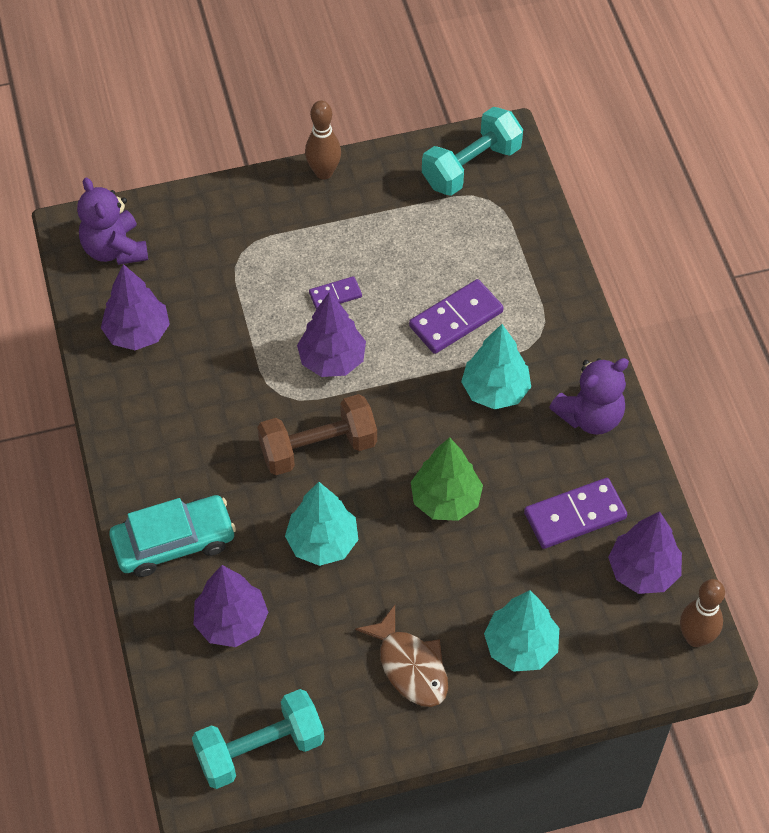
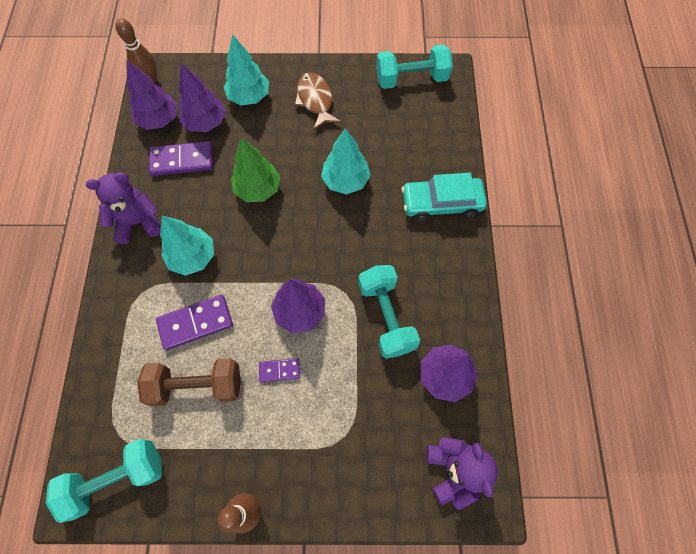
camera: 165 degrees left, 10 degrees up
(222, 379) = (386, 317): none -> turquoise dumbbell
(231, 622) = (414, 147): purple tree -> purple tree (206, 123)
(318, 448) = (330, 245): brown dumbbell -> brown dumbbell (197, 385)

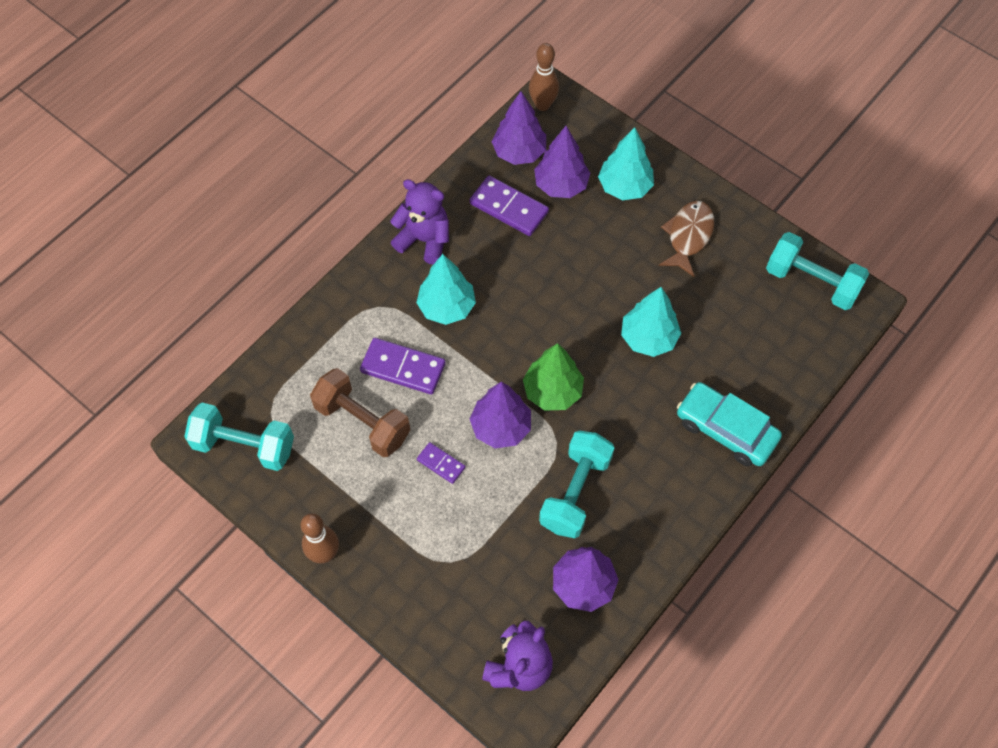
camera: 40 degrees right, 5 degrees down
(258, 189) = (557, 286): green tree -> green tree (552, 391)

